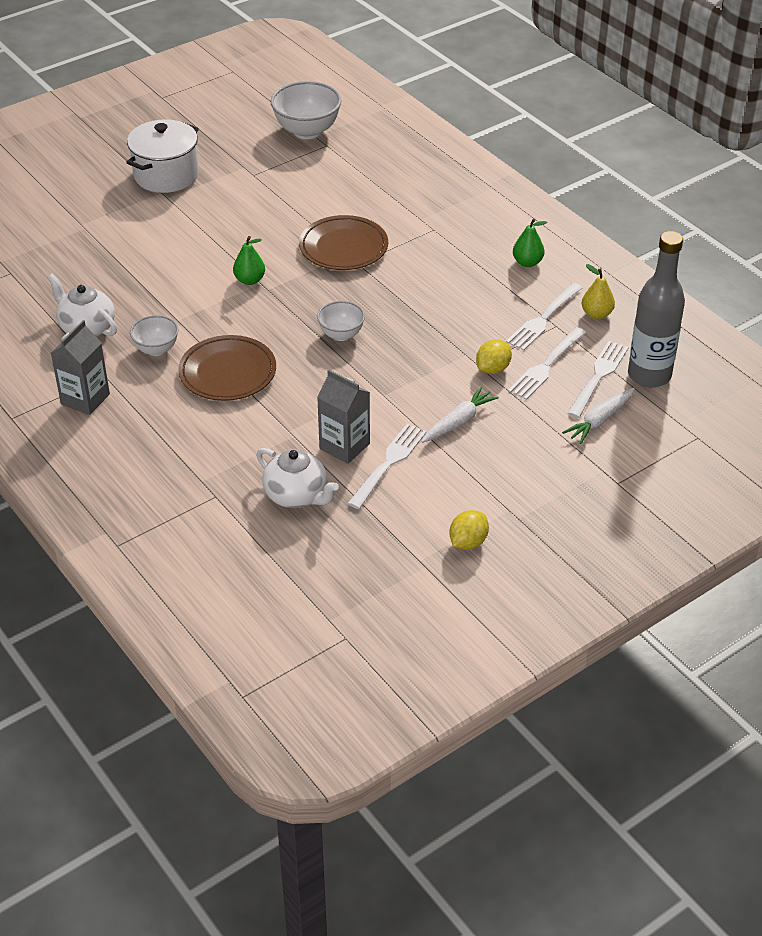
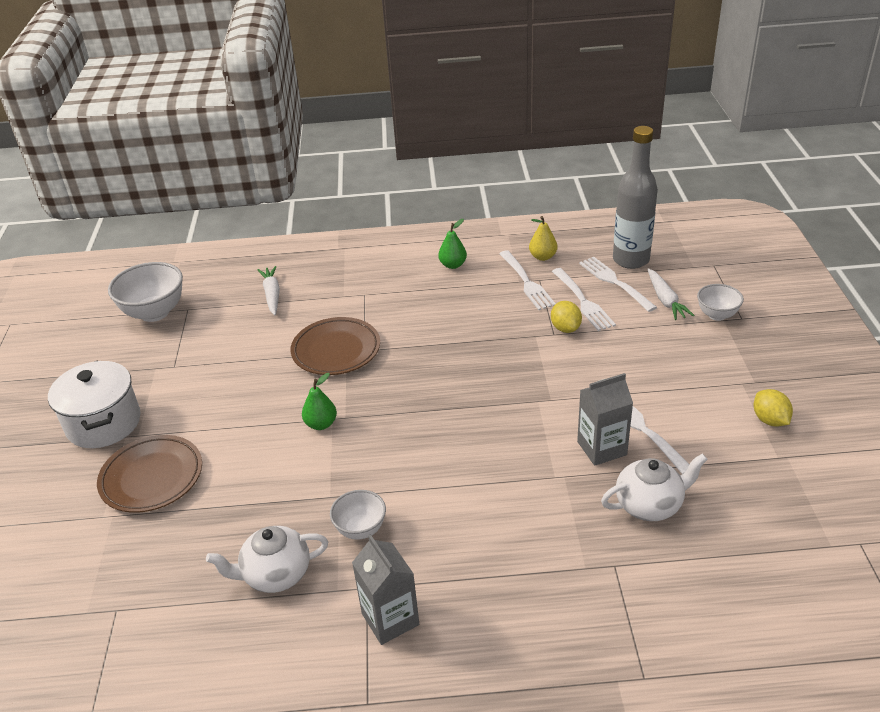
camera: 55 degrees left, 5 degrees down
(228, 373) = (441, 489): brown plate -> brown plate (152, 477)
(341, 334) = (450, 395): white bowl -> white bowl (717, 315)
(458, 422) = (616, 370): white carrot -> white carrot (272, 295)

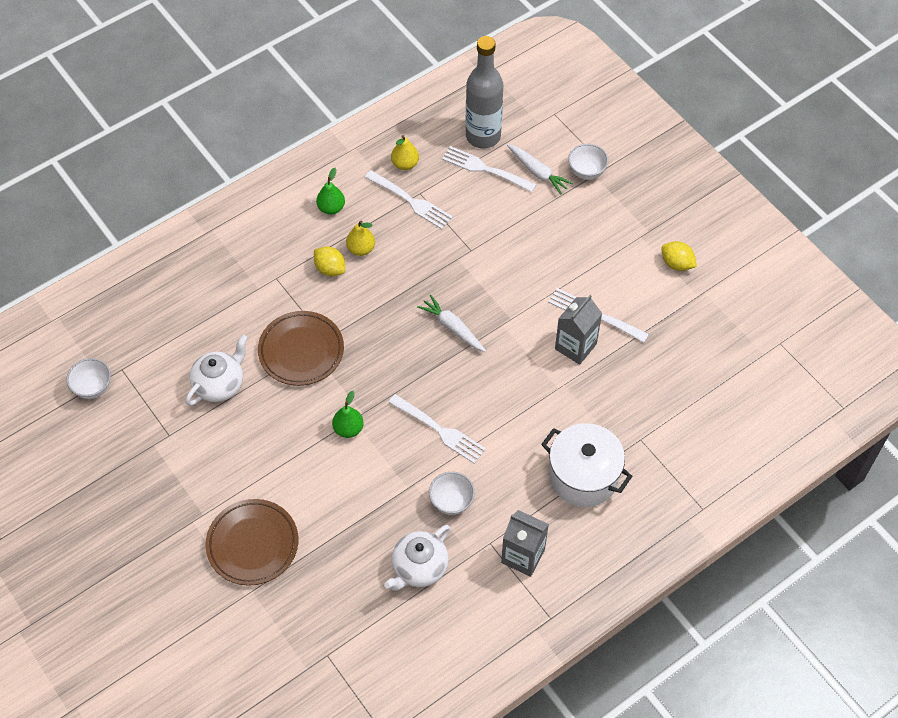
camera: 35 degrees left, 20 degrees up
(104, 423) = (161, 519): white pot -> white pot (583, 476)
(154, 313) = (93, 388): white bowl -> white bowl, size x0.58
(272, 295) = (189, 316): white carrot -> white carrot (452, 327)
(453, 299) = (361, 249): none -> yellow pear
(565, 328) = (476, 240): yellow lemon -> yellow lemon (330, 269)
(582, 301) = (471, 203): white fork -> white fork (439, 430)
(650, 505) = (636, 379): white teapot -> white teapot (220, 384)

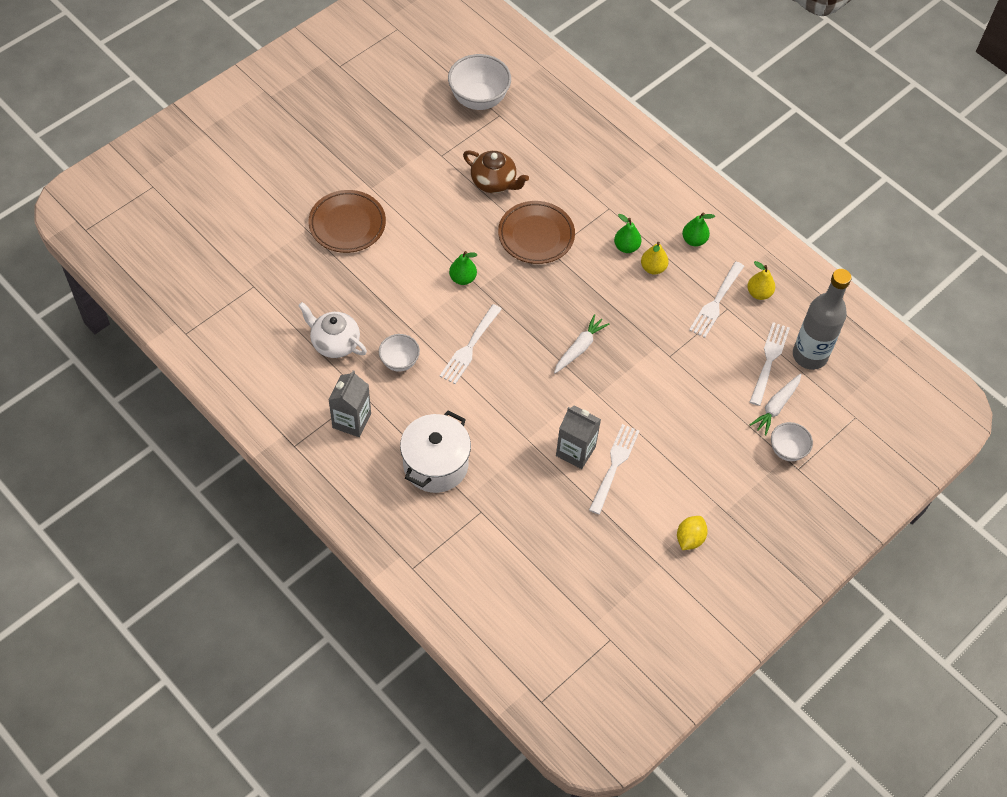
camera: 80 degrees right, 0 degrees up
(93, 388) = (479, 99): white bowl -> white bowl, size x1.72
(220, 384) = (494, 182): white teapot -> brown teapot
(330, 269) = (626, 247): yellow lemon -> green pear

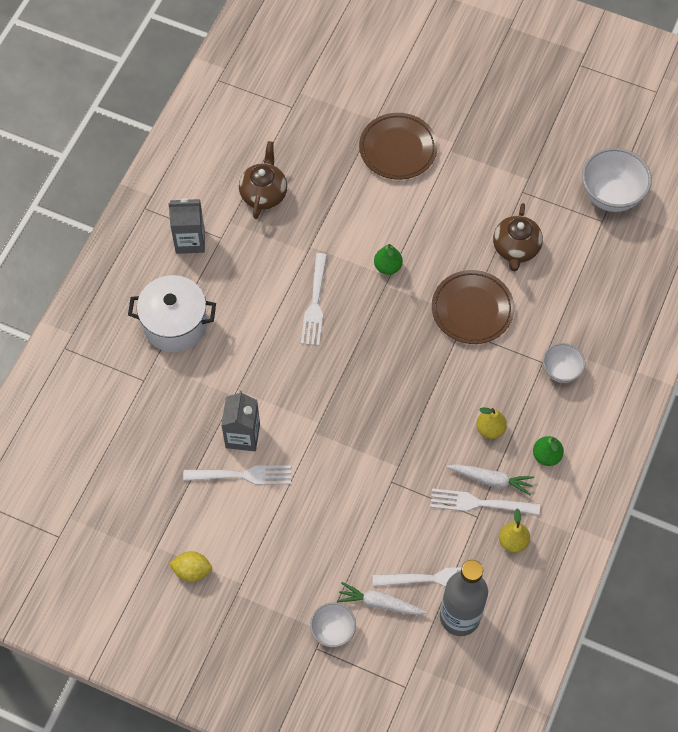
camera: 70 degrees right, 5 degrees up
(335, 343) = (264, 194): white teapot -> brown teapot
(399, 362) = (269, 252): white bowl -> white bowl (561, 371)
(470, 346) = (315, 303): white fork -> white fork turned 90 degrees counterclockwise
(579, 348) = (360, 397): white carrot -> white carrot (491, 480)
(626, 247) = (503, 395): green pear -> none

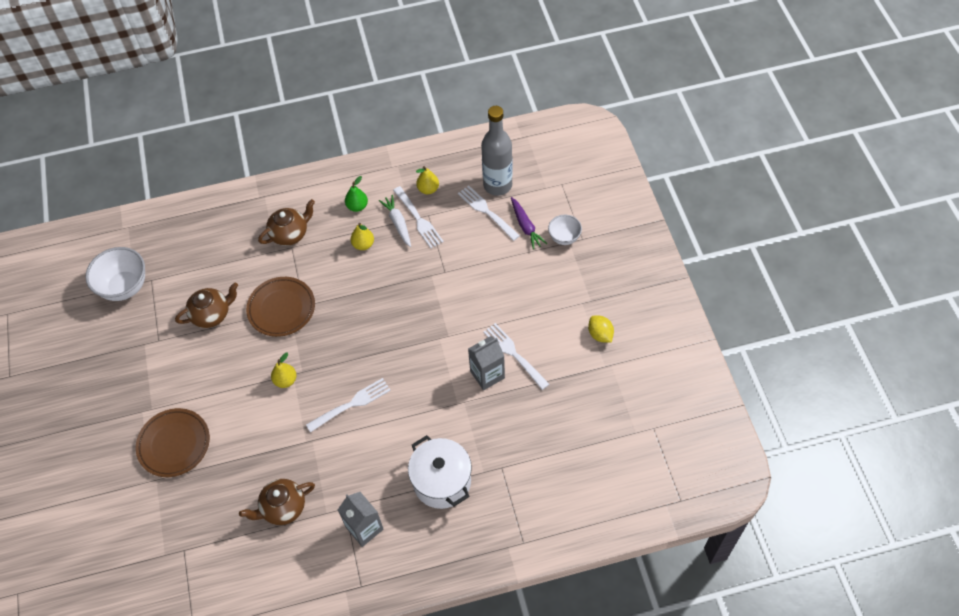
camera: 125 degrees left, 5 degrees down
(380, 603) = (526, 226): white carrot -> purple carrot
(387, 267) = (285, 380): green pear -> yellow pear
(561, 371) = (290, 234): white bowl -> brown teapot

